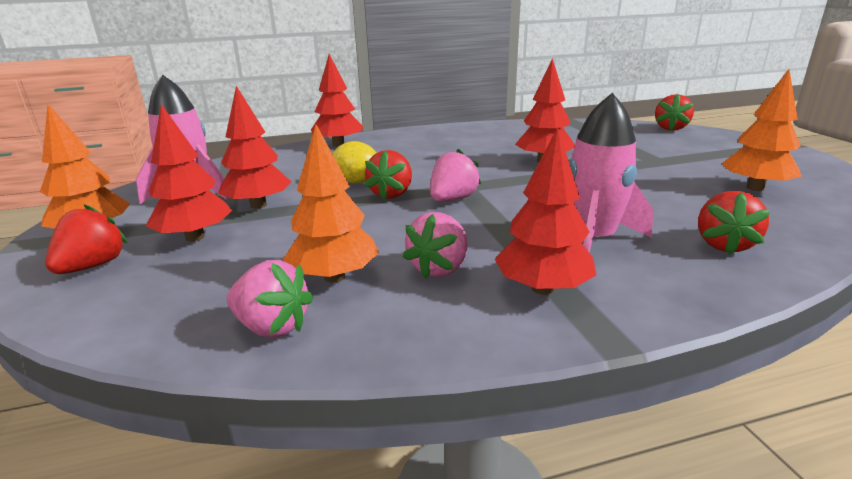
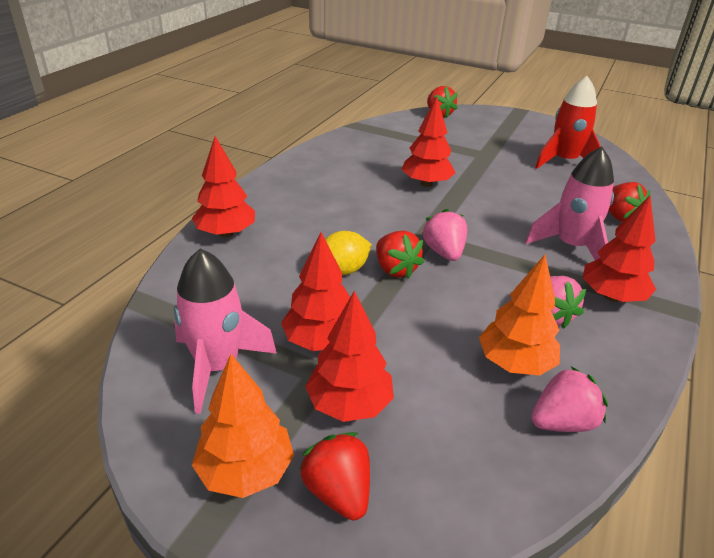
camera: 50 degrees left, 10 degrees up
(755, 188) = (564, 161): orange tree -> red rocket

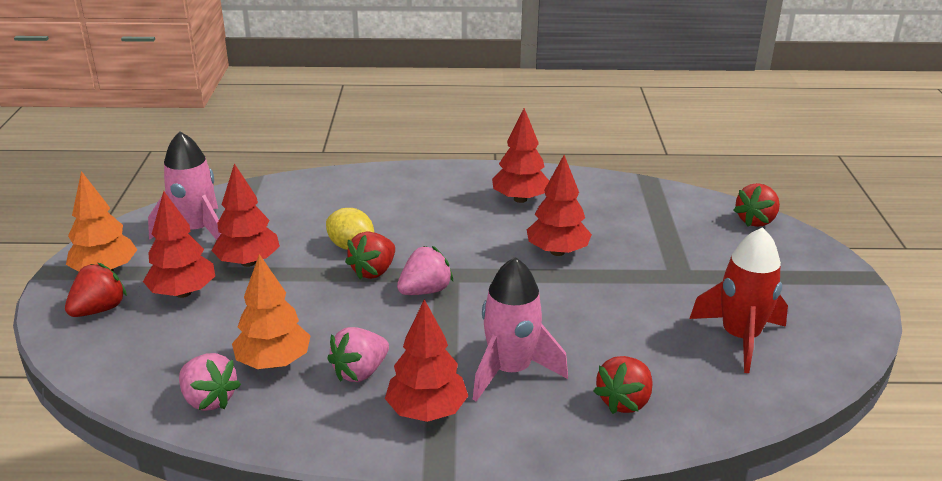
camera: 65 degrees right, 5 degrees down
(226, 233) = (363, 181): red tree -> red tree (520, 199)

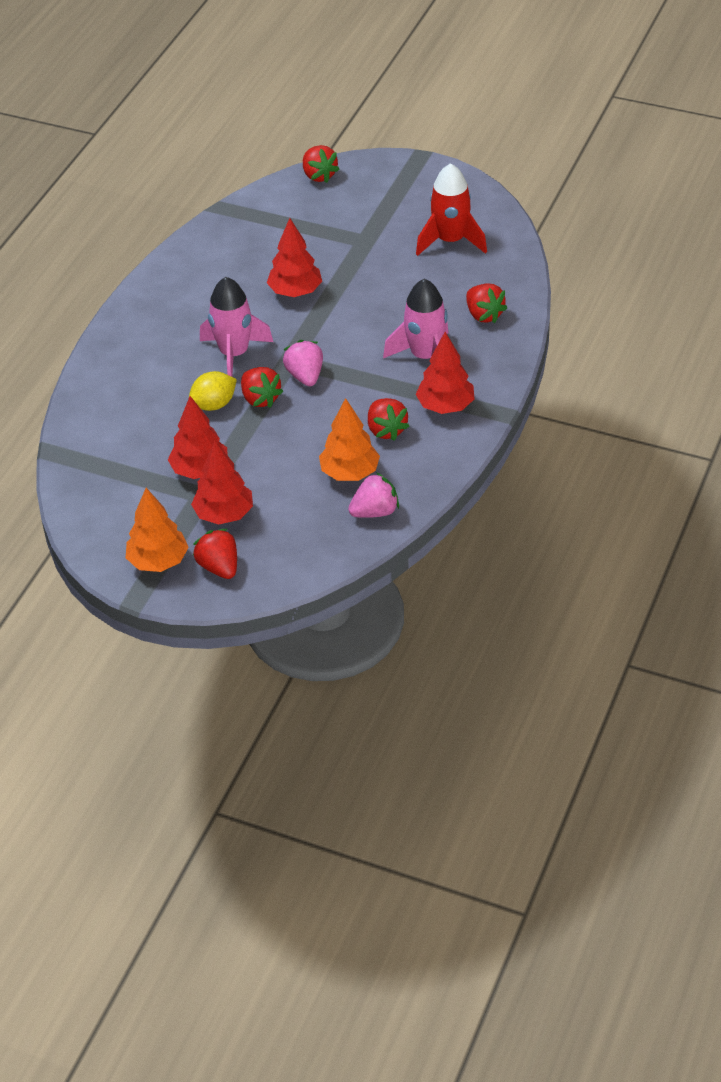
camera: 65 degrees left, 15 degrees up
(197, 231) = (124, 497): pink rocket -> pink rocket (234, 354)
(360, 372) = (386, 430): pink strawberry -> red strawberry
(520, 199) = (202, 289): red tree -> none

